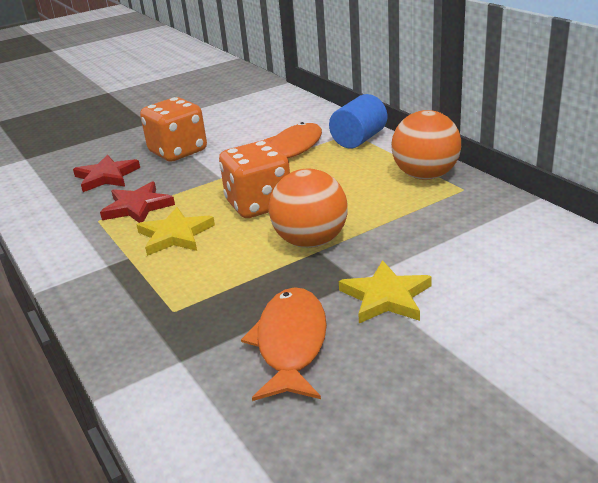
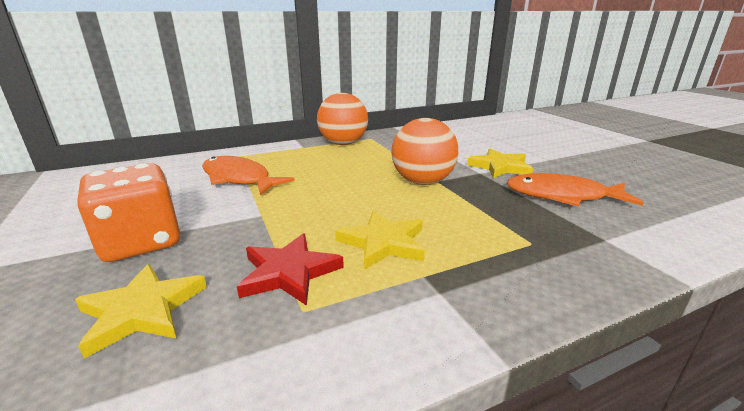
camera: 85 degrees left, 5 degrees down
(106, 176) = (142, 311): red star -> yellow star
(259, 205) = (344, 198): orange dice -> none
(359, 139) = (254, 155): blue cylinder -> none

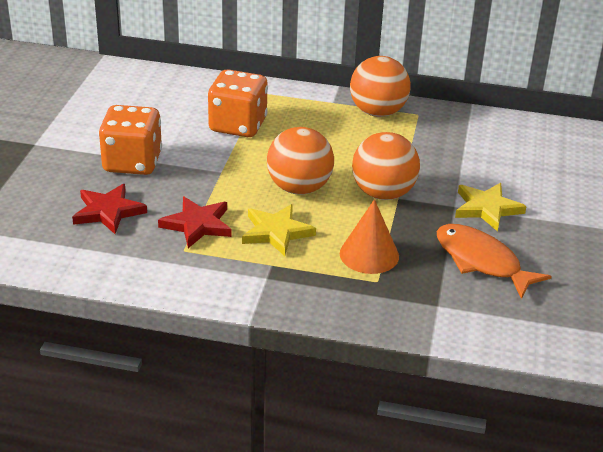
camera: 35 degrees right, 10 degrees up
(142, 311) = (108, 211): yellow star -> red star
(239, 179) = (238, 125): orange fish -> orange dice
(353, 201) = (299, 188): none -> orange ball
(488, 225) = (369, 254): none -> orange cone

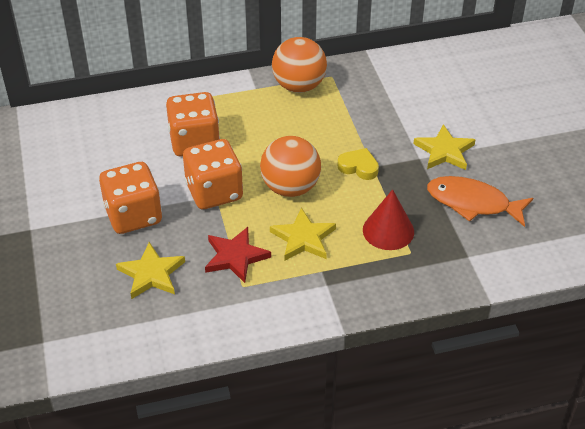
camera: 25 degrees left, 10 degrees up
(108, 211) = (151, 274): red star -> yellow star
(222, 168) = (214, 192): none -> orange dice
(369, 254) = (388, 230): orange cone -> red cone
(383, 193) = (358, 167): orange ball -> yellow heart

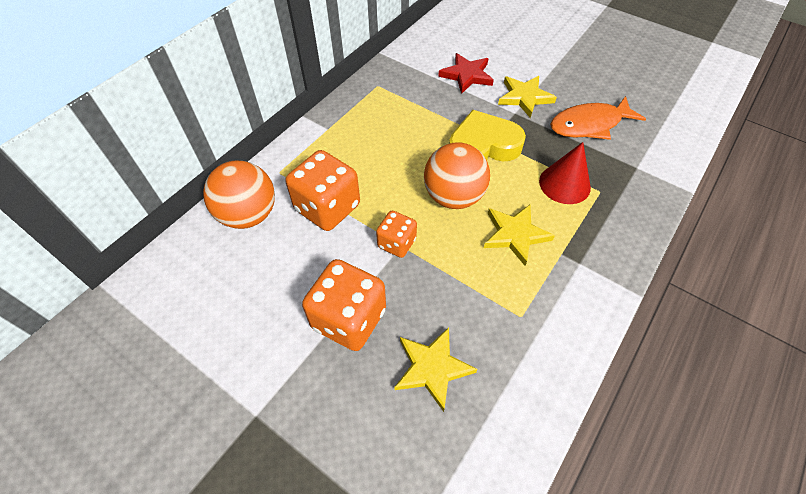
camera: 40 degrees left, 10 degrees up
(214, 192) = (396, 243): orange dice -> orange dice, size x0.58
(235, 257) = (484, 292): red star -> red star (467, 75)
(299, 86) = (361, 107): orange ball -> orange ball (249, 215)
(358, 167) = (483, 146): yellow heart -> yellow heart, size x1.83

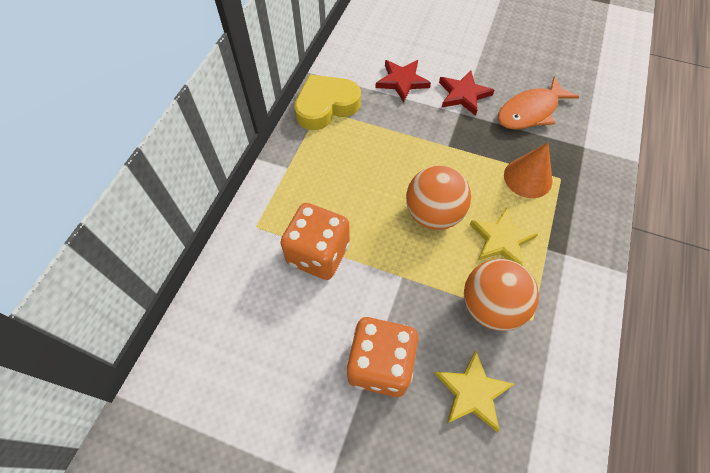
camera: 15 degrees left, 5 degrees up
(249, 215) = (243, 280): orange ball -> orange ball (491, 306)
(396, 243) = (397, 275): orange dice -> none
(483, 146) = (442, 155): yellow heart -> yellow heart (326, 106)
(524, 97) = (463, 95): yellow star -> red star
(564, 184) = (528, 178): red cone -> orange cone

